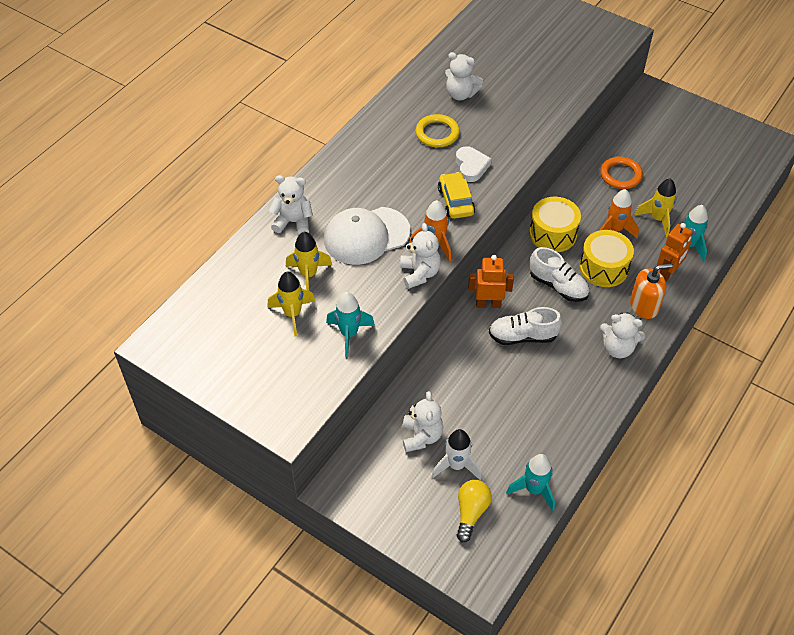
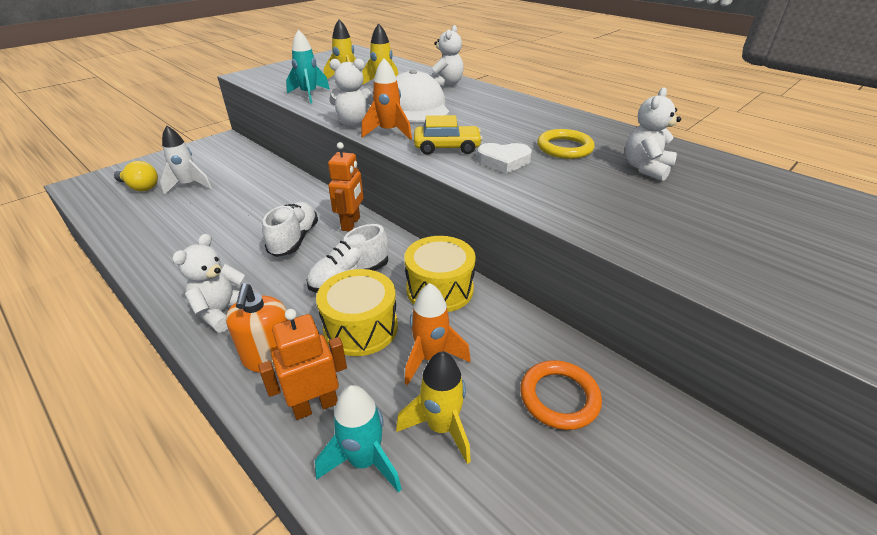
camera: 100 degrees right, 15 degrees down
(421, 436) = (232, 174): white teddy bear -> none
(534, 490) = (120, 220): turquoise rocket -> none
(667, 273) = (315, 406): orange robot -> orange robot turned 105 degrees clockwise

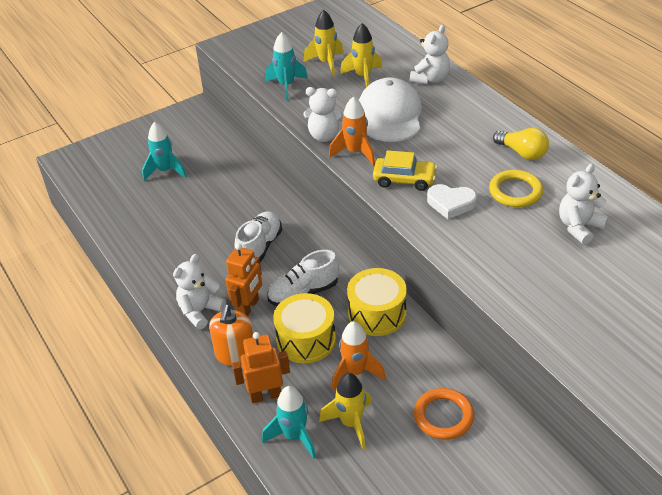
camera: 15 degrees right, 5 degrees up
(140, 187) = (121, 168): yellow light bulb -> yellow light bulb (522, 153)
(189, 185) = (165, 171): white rocket -> turquoise rocket
(351, 224) = (312, 235): orange robot -> orange robot (248, 307)

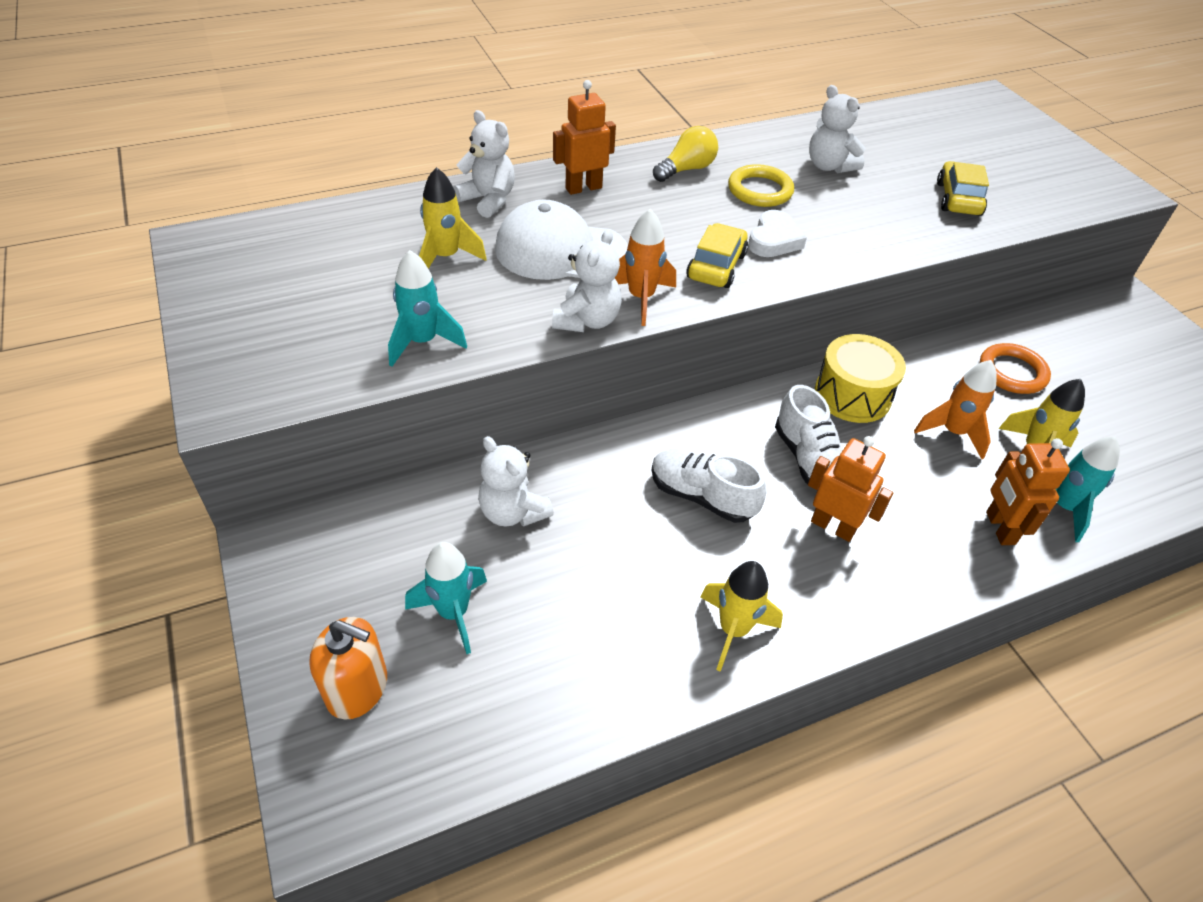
camera: 85 degrees left, 5 degrees up
(200, 311) = (837, 589): white teddy bear -> white teddy bear (513, 512)
(235, 354) = (927, 553): orange soap dispenser -> orange soap dispenser (357, 688)
(306, 340) = (898, 471): yellow drum -> none
(326, 63) = (380, 287): yellow rocket -> yellow rocket (733, 630)
(467, 112) = (583, 188): none -> orange robot
(575, 309) = (958, 199): none -> yellow car

